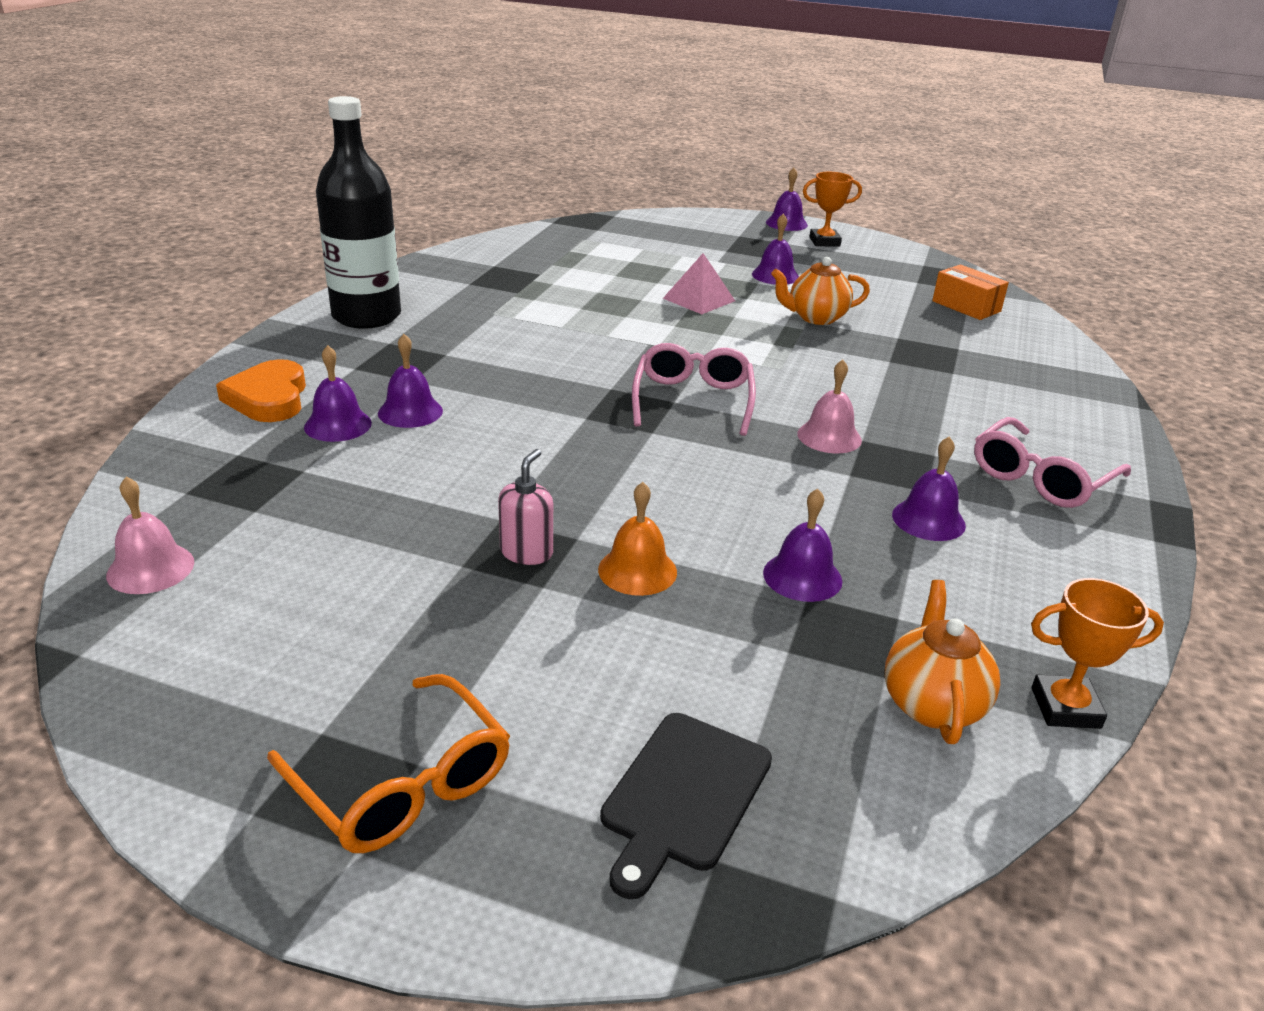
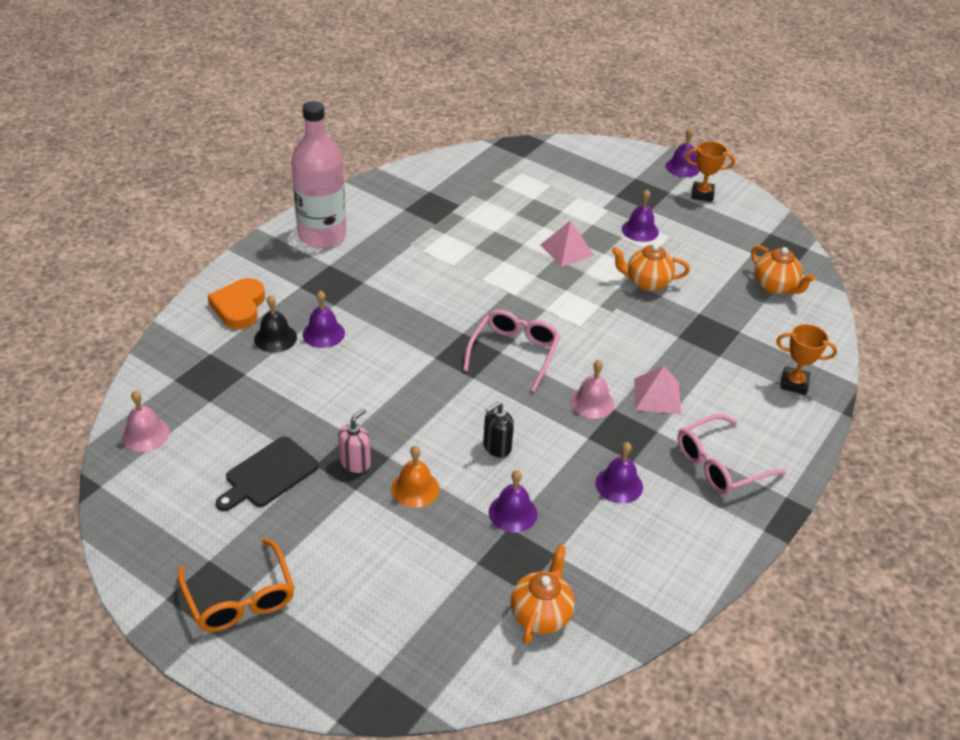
camera: 15 degrees right, 10 degrees up
(338, 425) = (275, 338): purple bell -> black bell
(366, 316) = (322, 235): black bottle -> pink bottle
(683, 795) = (377, 637): black cutting board -> black cutting board (268, 474)
(731, 503) = (496, 447): none -> black soap dispenser
(907, 419) = (657, 396): none -> pink pyramid
(966, 306) = (775, 286): orange box -> orange teapot
(1065, 708) = (618, 634): orange trophy -> orange trophy (794, 383)

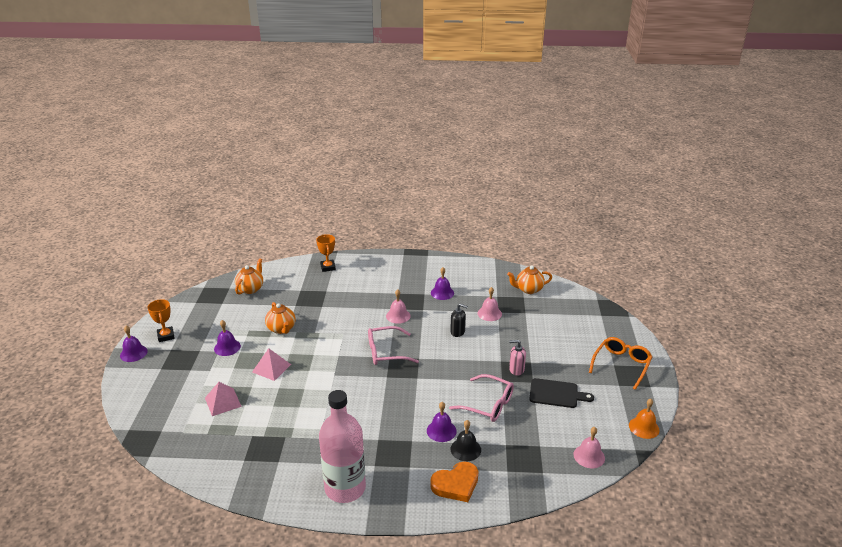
camera: 120 degrees left, 10 degrees down
(415, 488) = (509, 345): orange bell -> orange bell (644, 427)
(513, 512) = (489, 313): purple bell -> pink bell
(657, 396) = (374, 299): pink pyramid -> pink pyramid (223, 402)
(720, 465) = (402, 273): pink glasses -> pink glasses (488, 404)

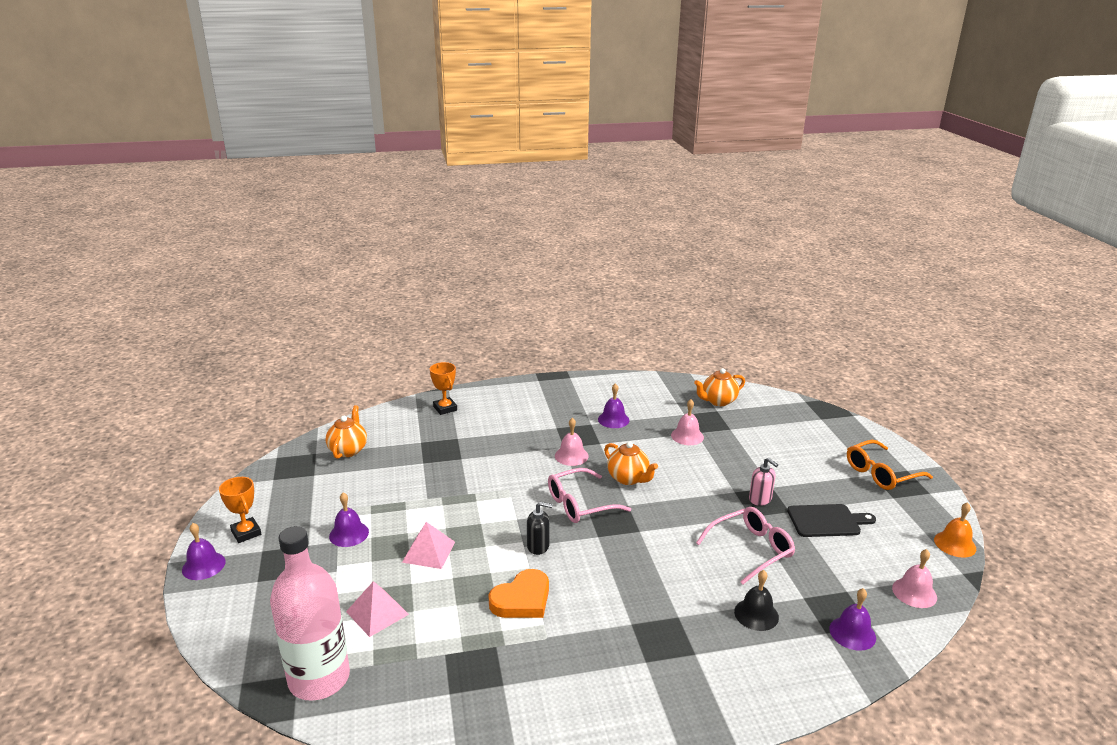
camera: 15 degrees left, 5 degrees down
(281, 329) = (418, 496): orange teapot -> orange teapot (628, 478)
(345, 488) = (621, 704): pink bottle -> pink bottle (319, 678)
(441, 430) = (710, 595): purple bell -> purple bell (852, 633)
(456, 484) = (771, 665): orange heart -> orange heart (522, 599)
(457, 332) = (660, 464): black soap dispenser -> black soap dispenser (538, 546)
(488, 404) = (751, 549): pink glasses -> pink glasses turned 45 degrees counterclockwise
(516, 369) = (760, 499): pink soap dispenser -> pink soap dispenser turned 120 degrees counterclockwise
(621, 365) = (881, 473): orange glasses -> orange glasses turned 135 degrees counterclockwise

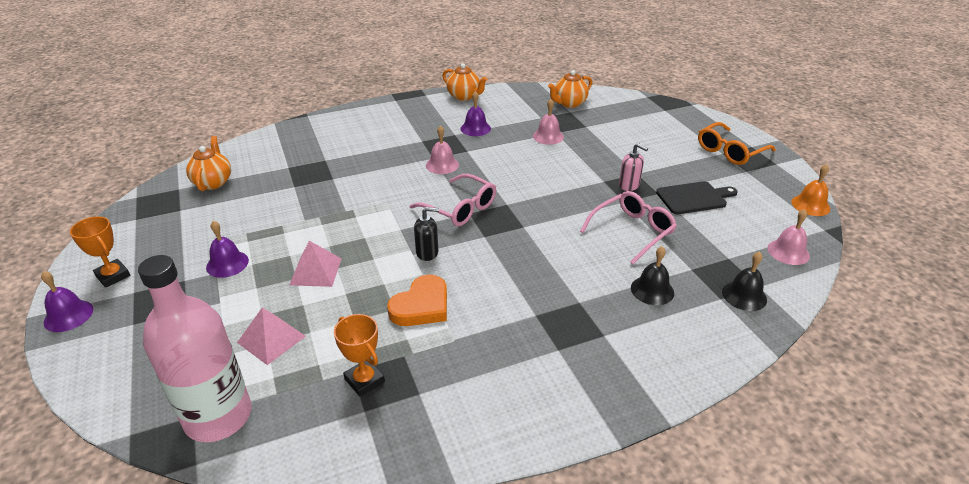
camera: 10 degrees left, 10 degrees up
(445, 408) = (307, 133): orange trophy -> orange trophy (364, 380)
(580, 504) = (460, 208): pink glasses -> pink glasses turned 105 degrees counterclockwise
(628, 478) = (502, 180): orange teapot -> orange teapot (464, 96)
(852, 633) = (744, 295): purple bell -> black bell

